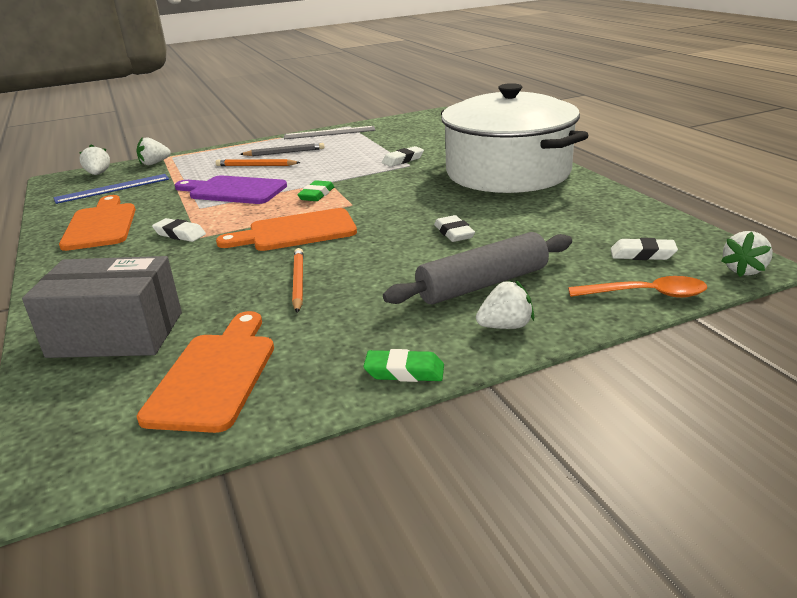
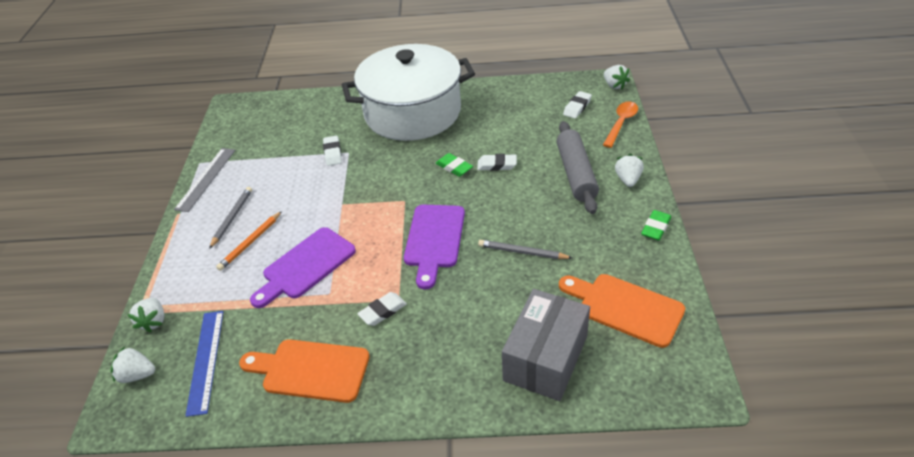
camera: 65 degrees left, 15 degrees up
(296, 231) = (434, 240): orange cutting board -> purple cutting board
(298, 282) = (522, 252): orange pencil -> grey pencil
(316, 195) = (366, 216): green eraser -> green eraser (454, 167)

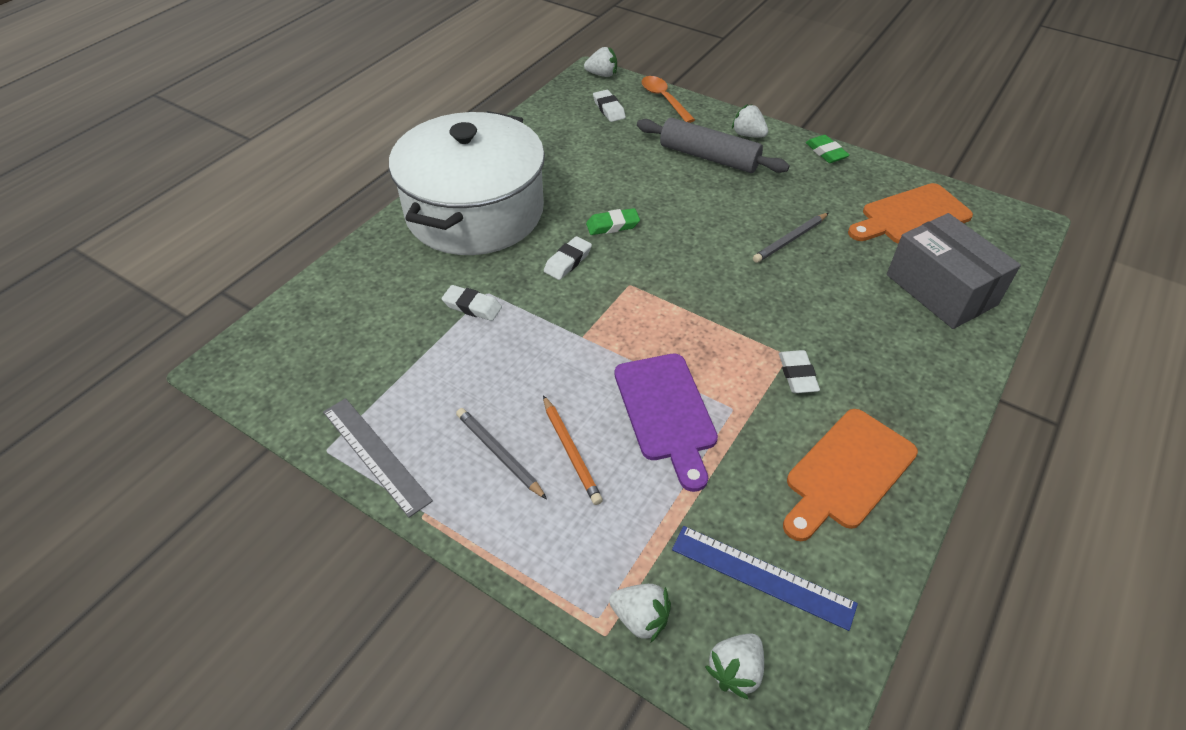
camera: 60 degrees left, 5 degrees up
(434, 240) = (717, 290): purple cutting board -> none
(497, 165) = (641, 196): white eraser -> white eraser (568, 261)

